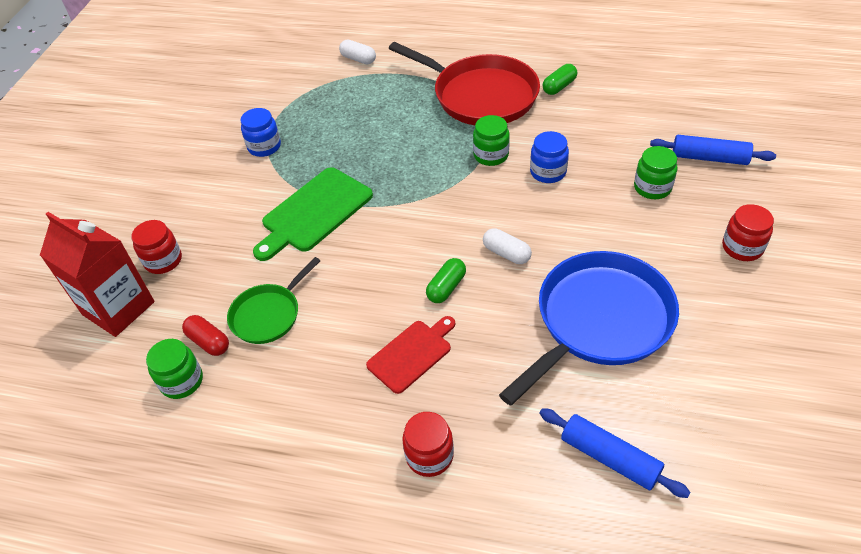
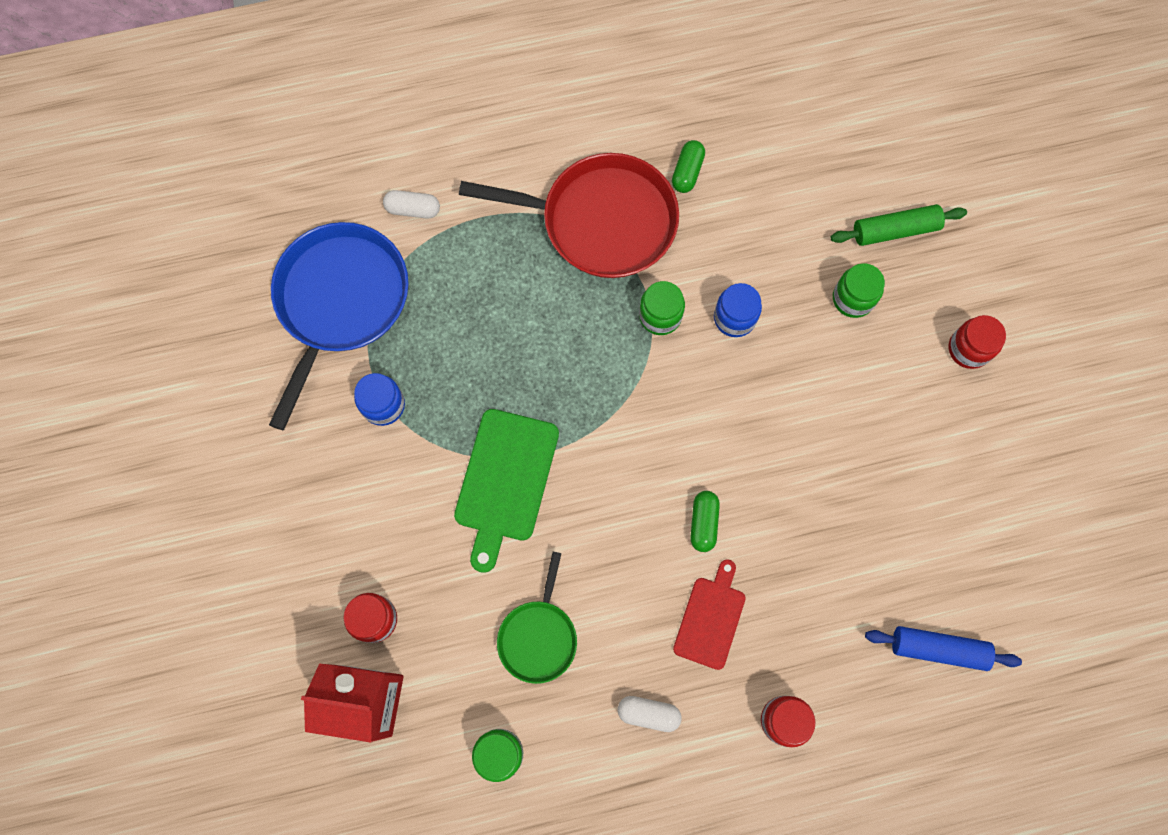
camera: 30 degrees left, 25 degrees up
(208, 342) = (496, 697): red capsule -> none
(506, 253) = (743, 452): white capsule -> white capsule (648, 713)
(599, 321) = (870, 500): blue pan -> blue pan (340, 301)
(709, 158) = (895, 230): blue rolling pin -> green rolling pin

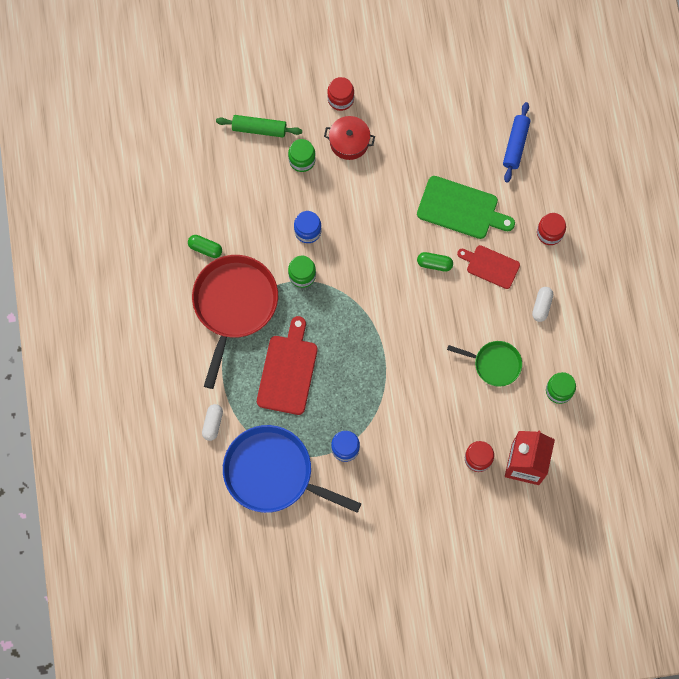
camera: 85 degrees left, 0 degrees up
(503, 309) = (288, 371): none -> red cutting board
(505, 481) = (400, 377): green cutting board -> green cutting board (461, 209)
(895, 230) = (259, 129): green rolling pin -> green rolling pin turned 75 degrees counterclockwise
(896, 369) = (349, 142): none -> red pot

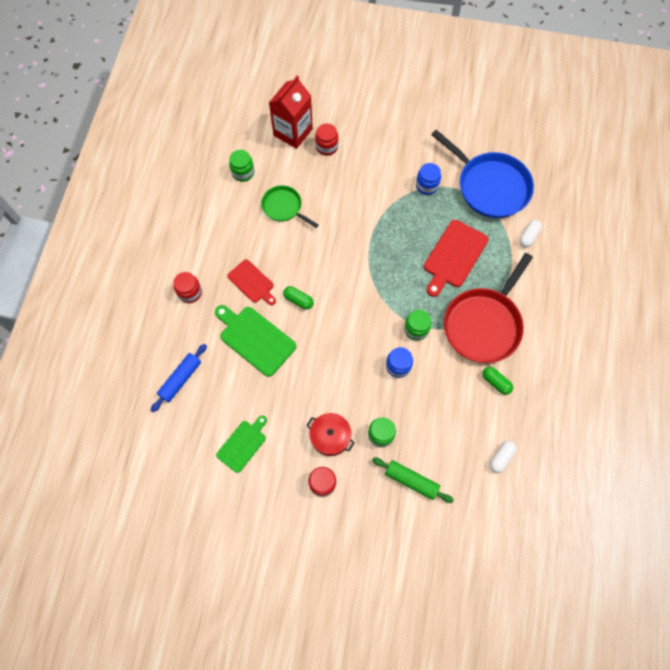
camera: 160 degrees left, 5 degrees down
(428, 107) = (243, 444): none -> green cutting board
(541, 306) = (225, 237): white capsule -> white capsule (501, 458)

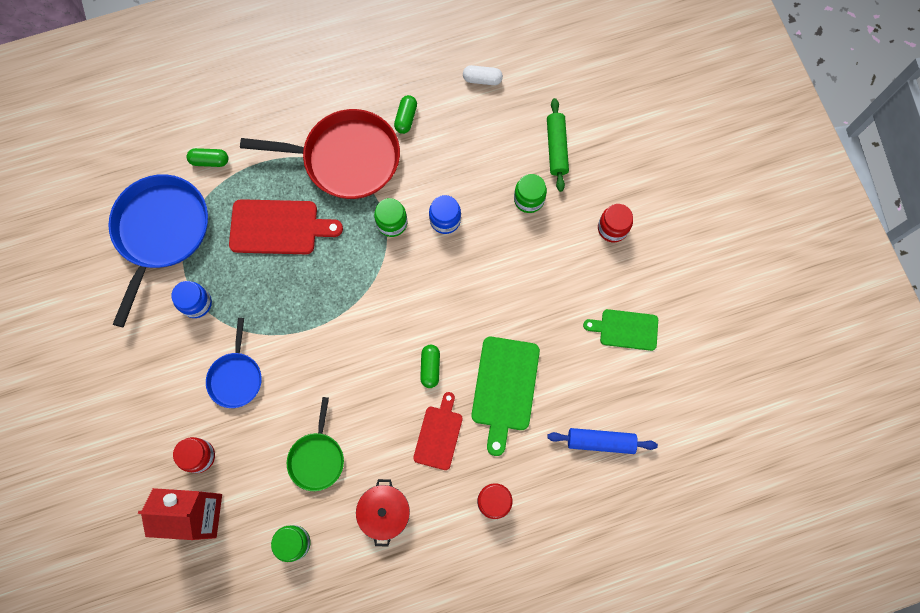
camera: 120 degrees left, 5 degrees up
(330, 437) = (562, 247): red pot -> red pot (384, 512)
(363, 186) = (236, 377): none -> blue pan
(528, 236) = (210, 161): white capsule -> green capsule

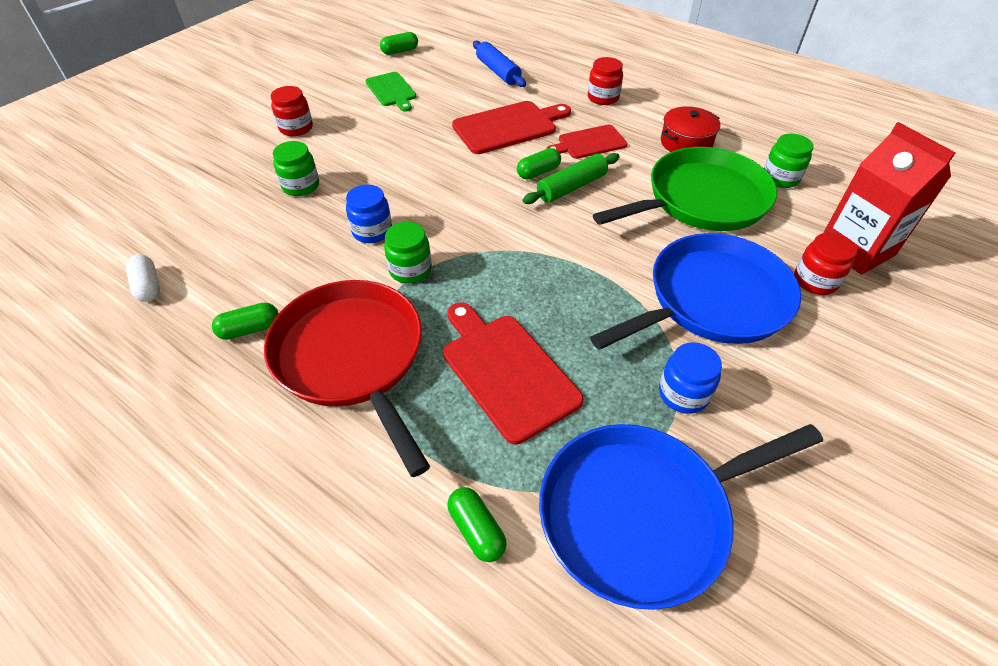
camera: 125 degrees left, 25 degrees down
(236, 377) = (712, 300): blue pan -> blue pan, size x1.85
(317, 458) = (701, 200): green pan -> green pan, size x1.85
(504, 388) = (508, 127): green cutting board -> red cutting board
(556, 148) = (222, 192): green rolling pin -> green rolling pin (571, 187)
(698, 377) = (400, 51): none -> green capsule

